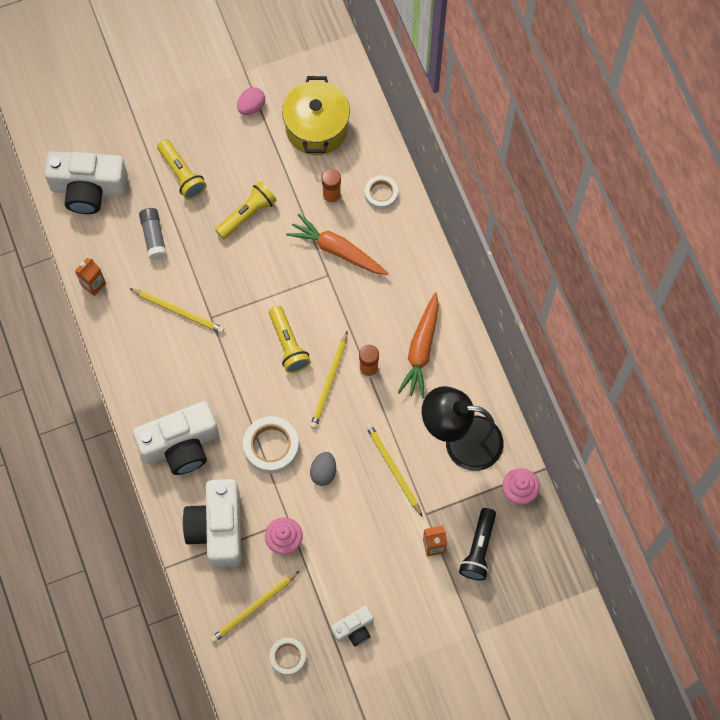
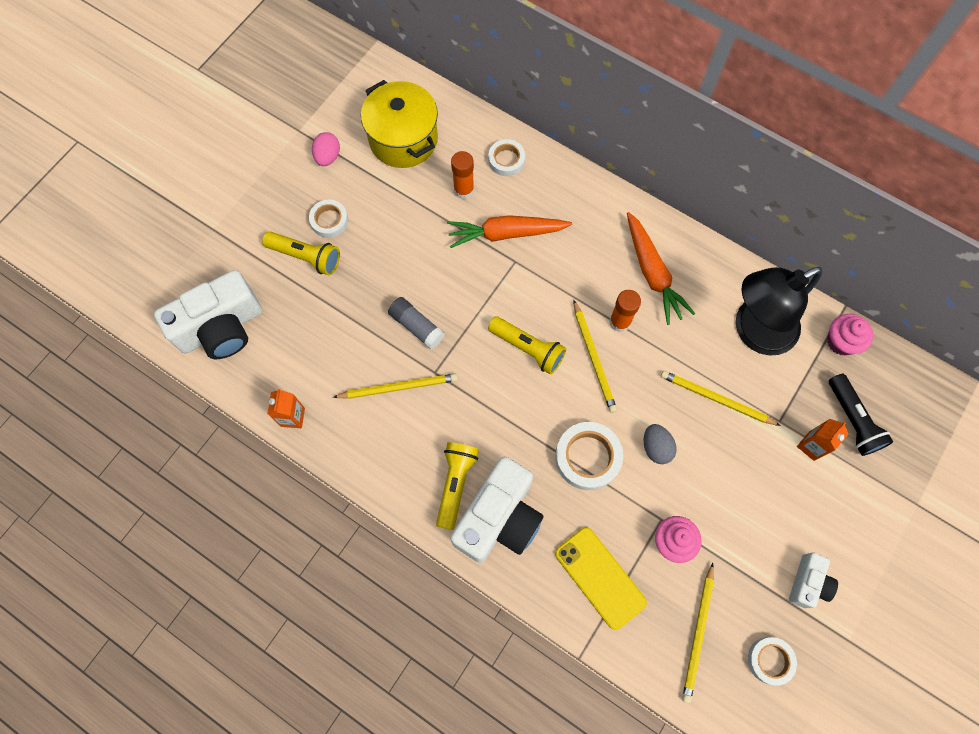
camera: 35 degrees left, 0 degrees up
(154, 237) = (321, 332): grey glue stick -> grey glue stick (416, 326)
(217, 157) = (329, 220): none -> white tape
(217, 528) = (599, 577): white camera -> yellow phone
(247, 214) = (397, 254): yellow flashlight -> yellow flashlight (455, 484)

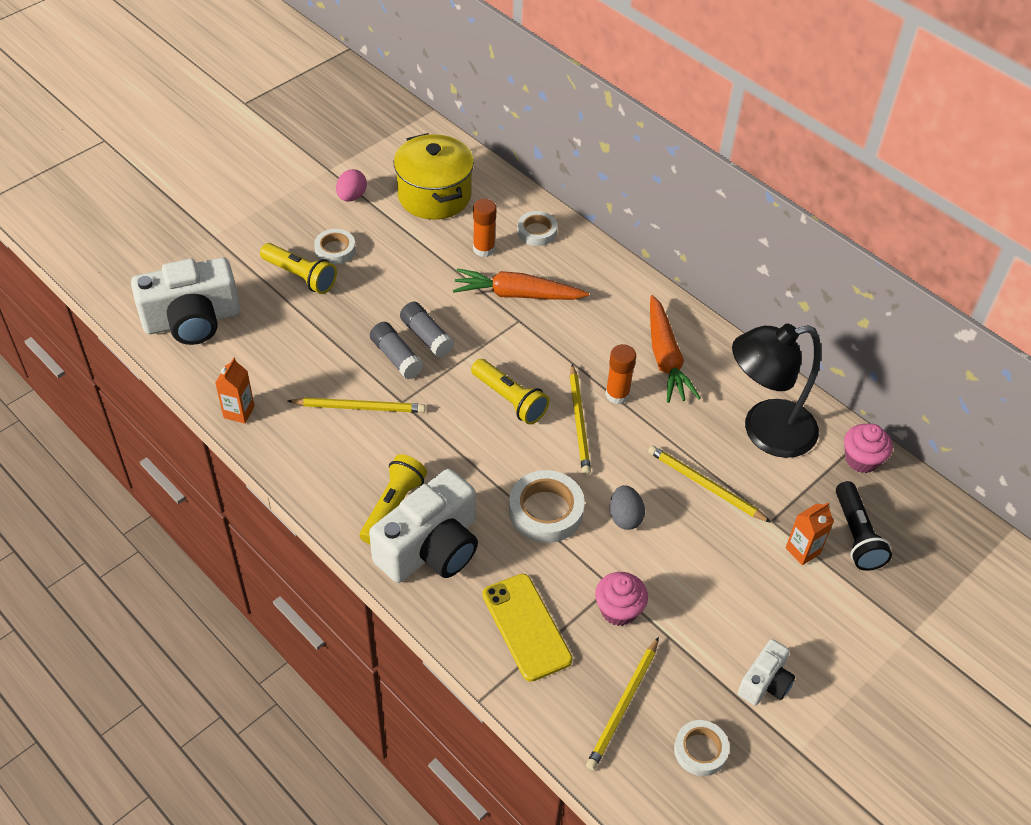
camera: 10 degrees right, 20 degrees down
(437, 298) = (426, 336): none -> grey glue stick

